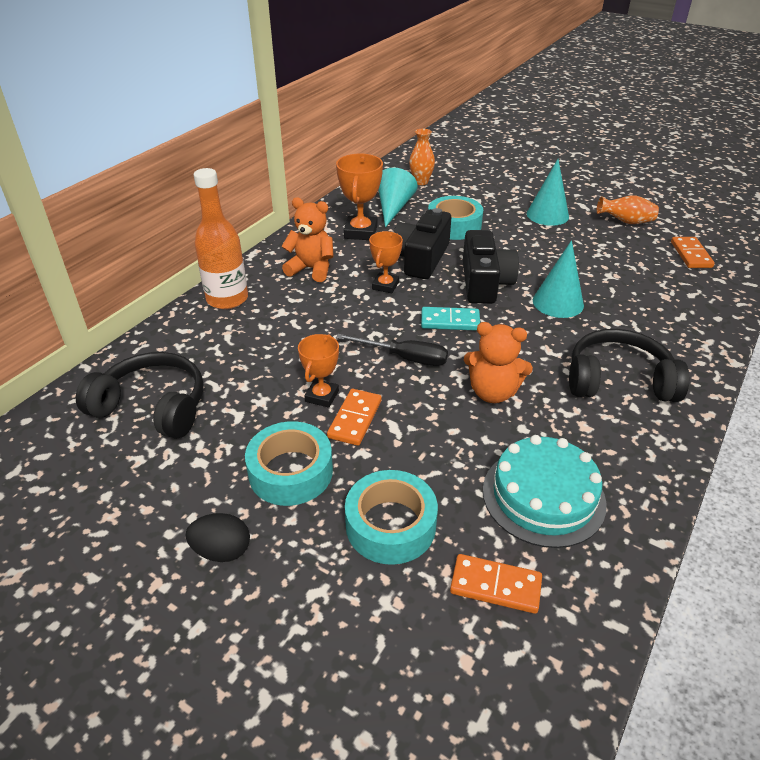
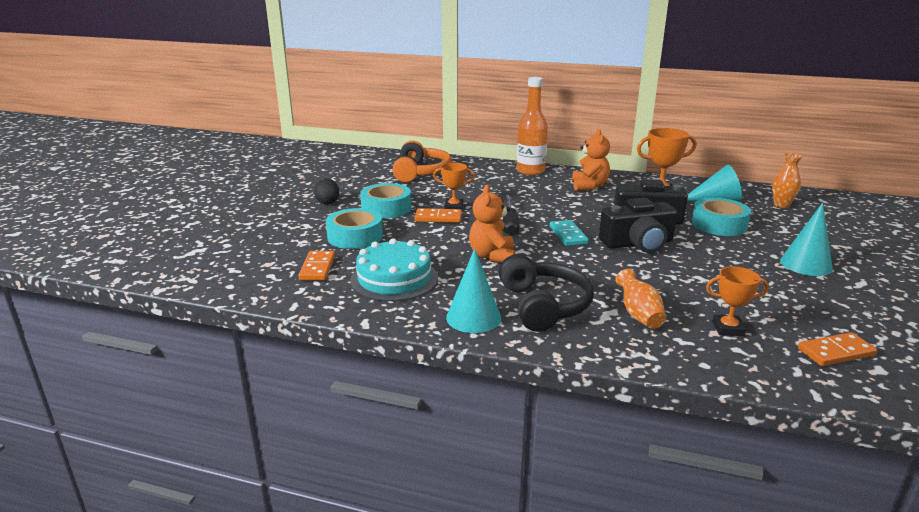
camera: 75 degrees right, 15 degrees down
(153, 407) = (421, 172): black headphones -> orange headphones
(385, 286) = (593, 210): orange trophy -> orange trophy (728, 329)
(558, 302) = (640, 275): turquoise cone -> turquoise cone (473, 317)
(625, 222) = (859, 309): orange vase -> orange vase (638, 314)

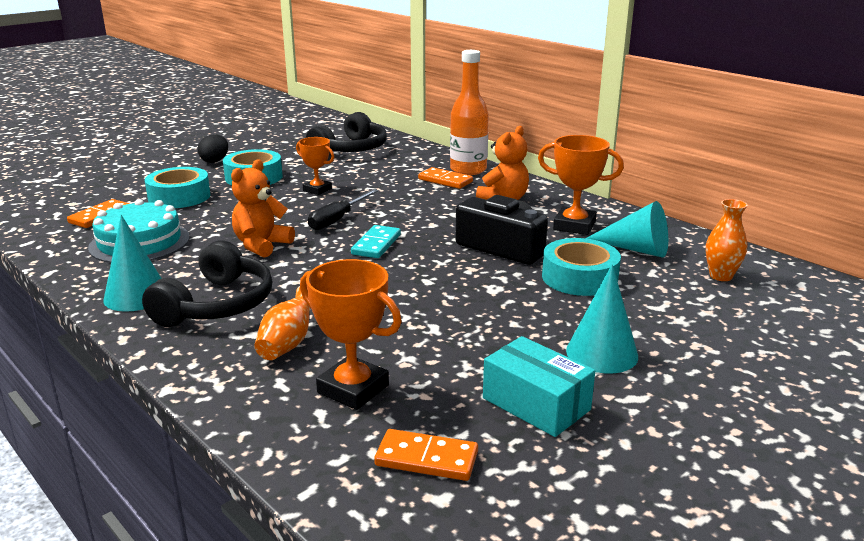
camera: 30 degrees right, 0 degrees up
(421, 172) = (351, 149): orange headphones -> black headphones
(438, 218) = (282, 197): orange domino -> orange domino (445, 180)
(638, 243) = (435, 272): black camera -> none
(728, 329) = (353, 389): orange trophy -> orange trophy, size x1.54
(827, 303) = (536, 404): none -> turquoise box

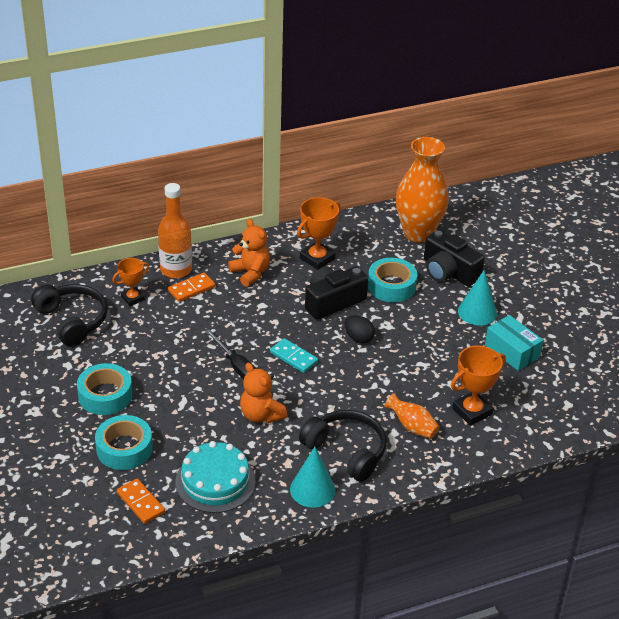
camera: 70 degrees left, 15 degrees up
(215, 161) = (38, 414): black egg -> black egg (358, 338)
(317, 190) = (164, 363): orange trophy -> orange trophy (132, 298)
(426, 458) = (539, 401): orange domino -> none
(536, 404) = (512, 351): turquoise box -> turquoise box turned 75 degrees clockwise
(636, 249) = (366, 248): turquoise cone -> none
(668, 313) = (448, 271): none -> black camera
(720, 276) = (418, 233): orange vase -> orange vase, size x2.17

